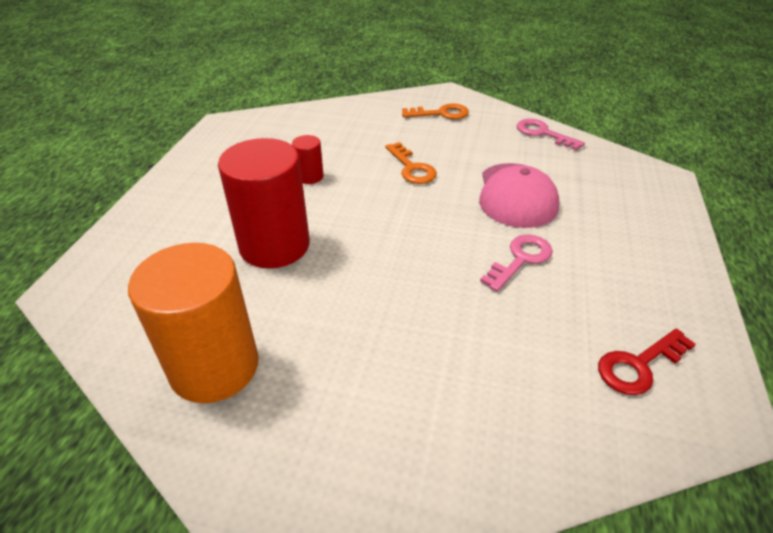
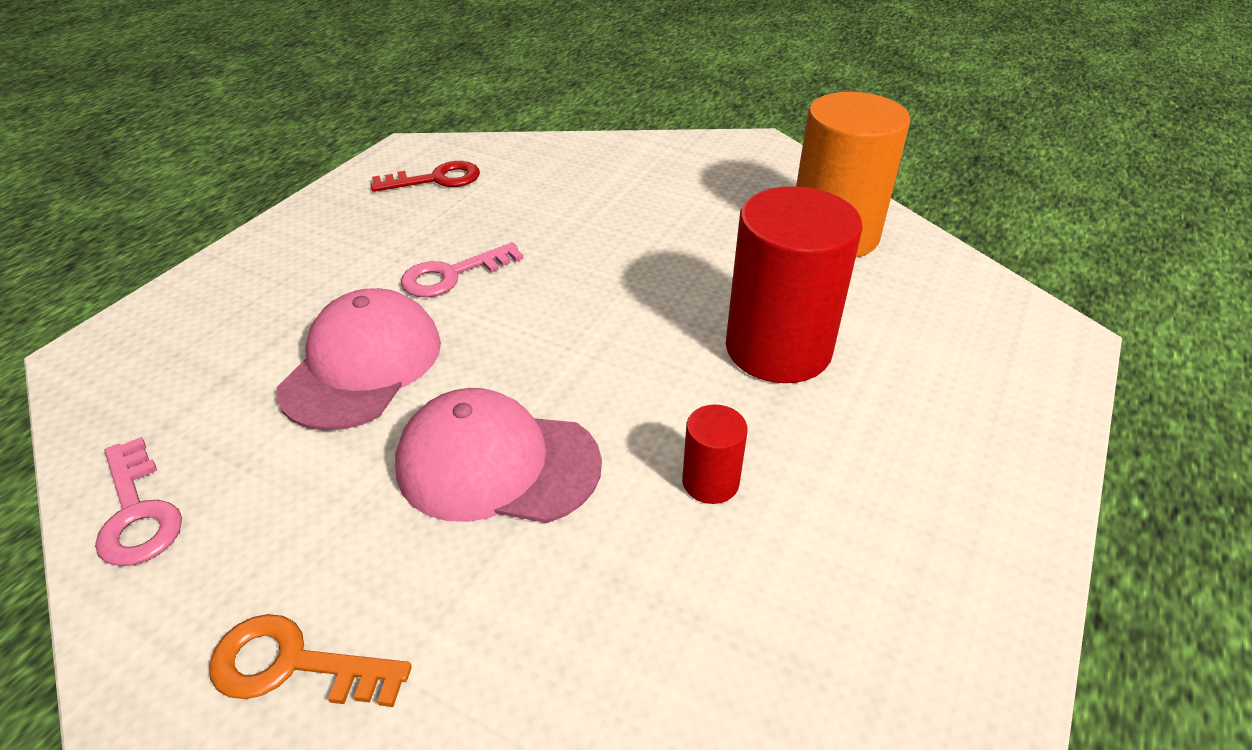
camera: 165 degrees left, 0 degrees up
(412, 168) = (497, 464): orange key -> pink cap

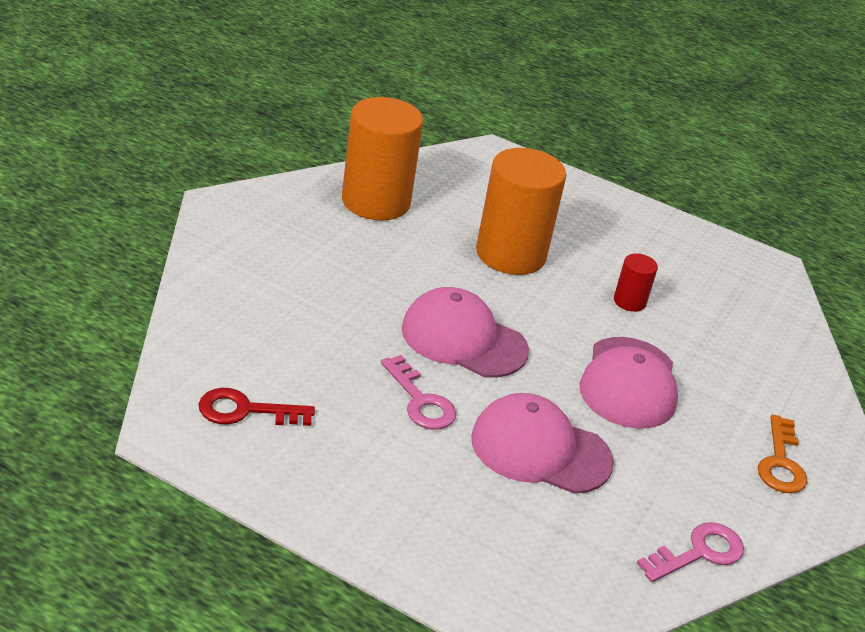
camera: 95 degrees left, 5 degrees down
(436, 179) = (246, 411): red key -> red key turned 75 degrees counterclockwise
(569, 305) = (463, 339): none -> pink cap
(778, 348) = (510, 254): red cylinder -> orange cylinder

